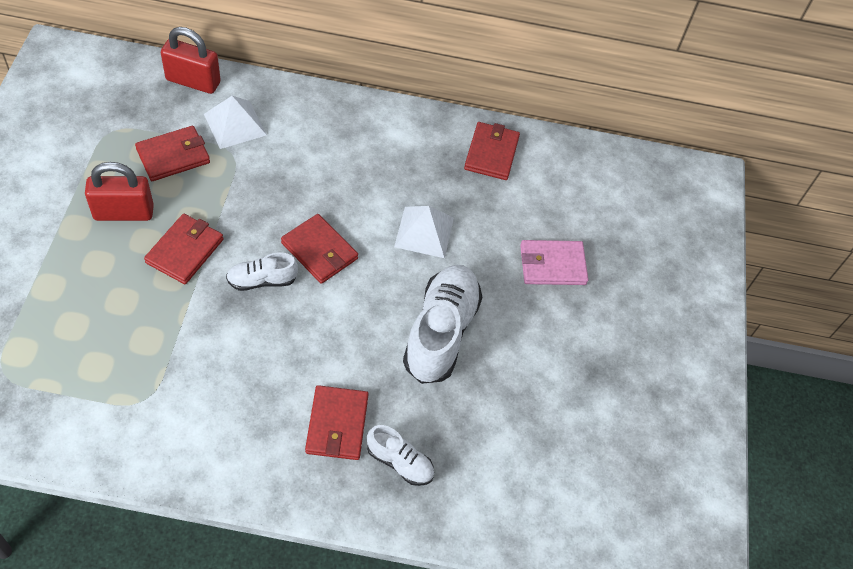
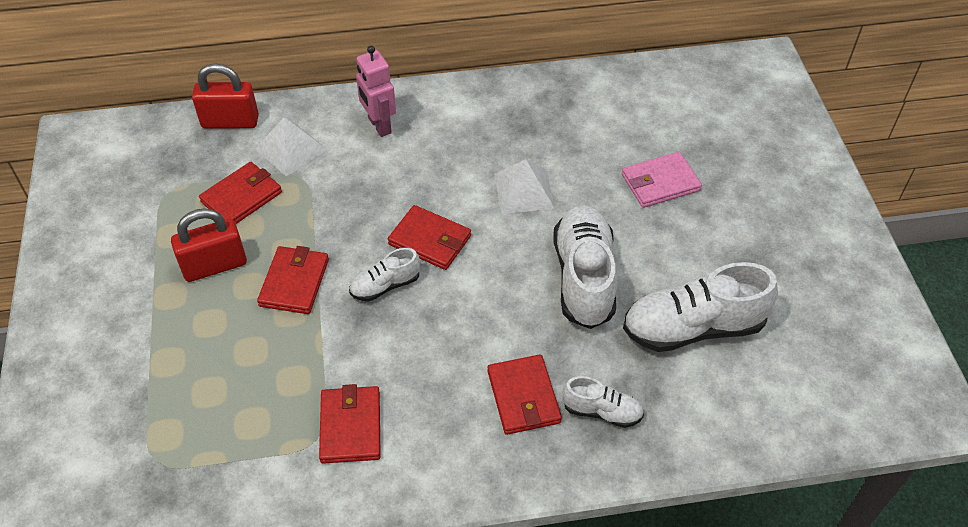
camera: 10 degrees left, 5 degrees down
(322, 127) = (379, 126): none -> pink robot
(491, 153) = (554, 100): red wallet -> red wallet (350, 426)
(518, 413) = (693, 328): none -> white shoe

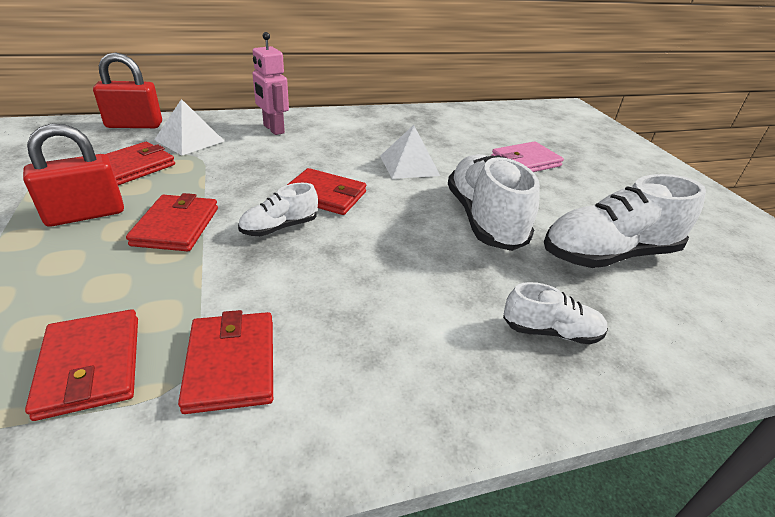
camera: 10 degrees left, 15 degrees down
(523, 397) = (453, 321): red wallet -> red wallet (91, 366)

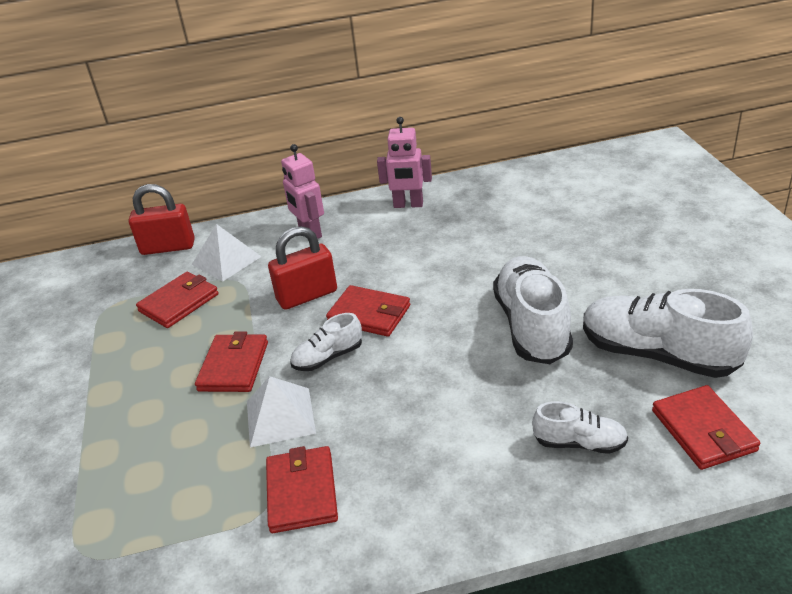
camera: 10 degrees right, 0 degrees up
(85, 214) = (151, 362): red padlock -> red padlock (307, 296)
(91, 366) = (195, 501): red wallet -> red wallet (703, 430)
(364, 120) = (408, 205): none -> pink robot
(409, 165) = (457, 264): white pyramid -> white pyramid (280, 416)
(525, 161) = (589, 242): pink wallet -> none
(608, 254) = (657, 354): white shoe -> white shoe turned 45 degrees clockwise

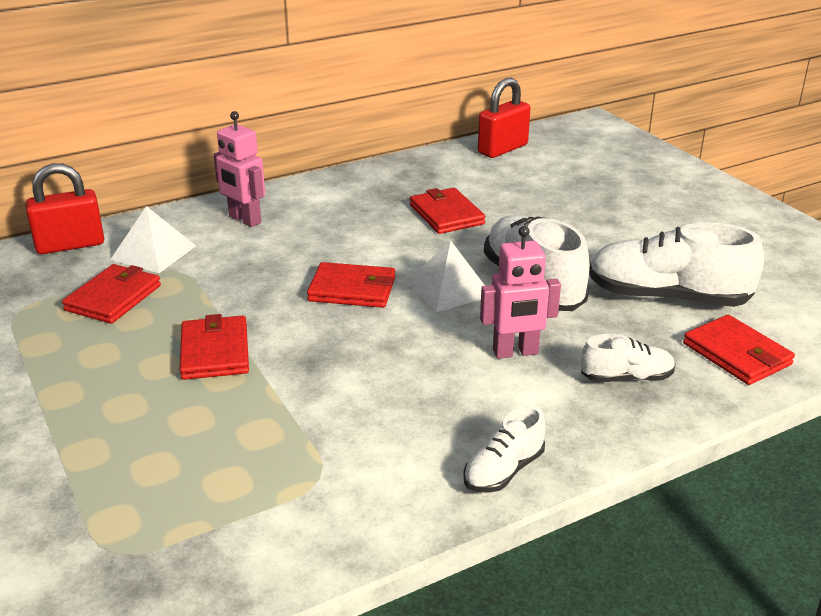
camera: 20 degrees left, 5 degrees down
(280, 416) = (295, 392): white pyramid -> white pyramid (449, 288)
(302, 492) = (354, 456): red wallet -> red wallet (446, 215)
(307, 296) = (271, 278): red padlock -> red padlock (503, 149)
(328, 357) = (324, 333): white shoe -> white shoe (503, 471)
(408, 205) = (348, 187): pink robot -> pink robot (515, 352)

